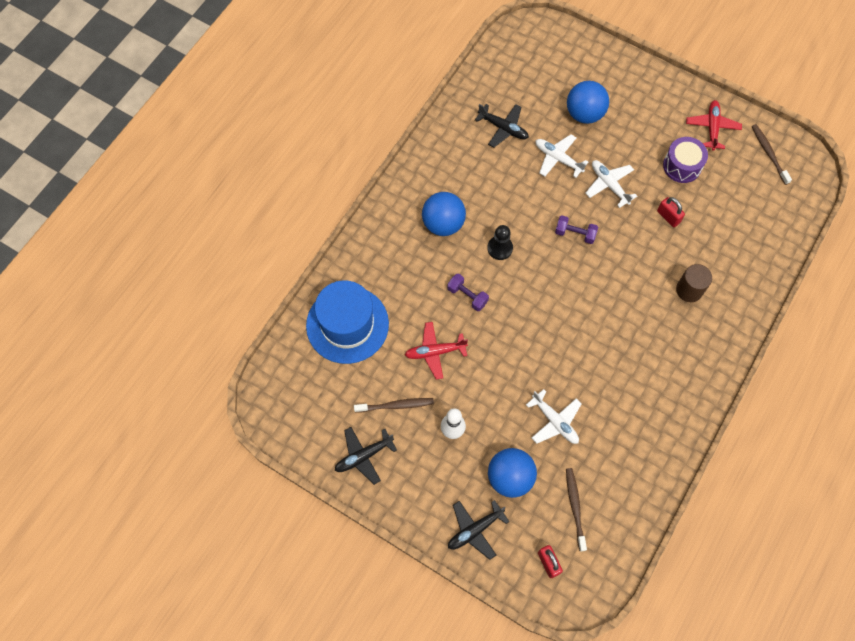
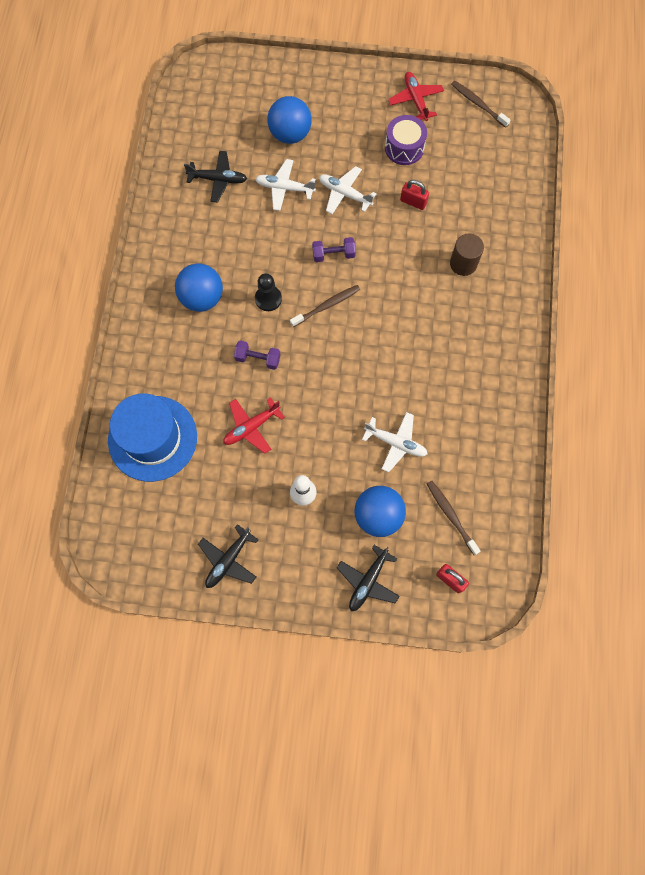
camera: 25 degrees left, 5 degrees up
(396, 405) = (237, 496): brown toothbrush -> brown toothbrush (326, 306)

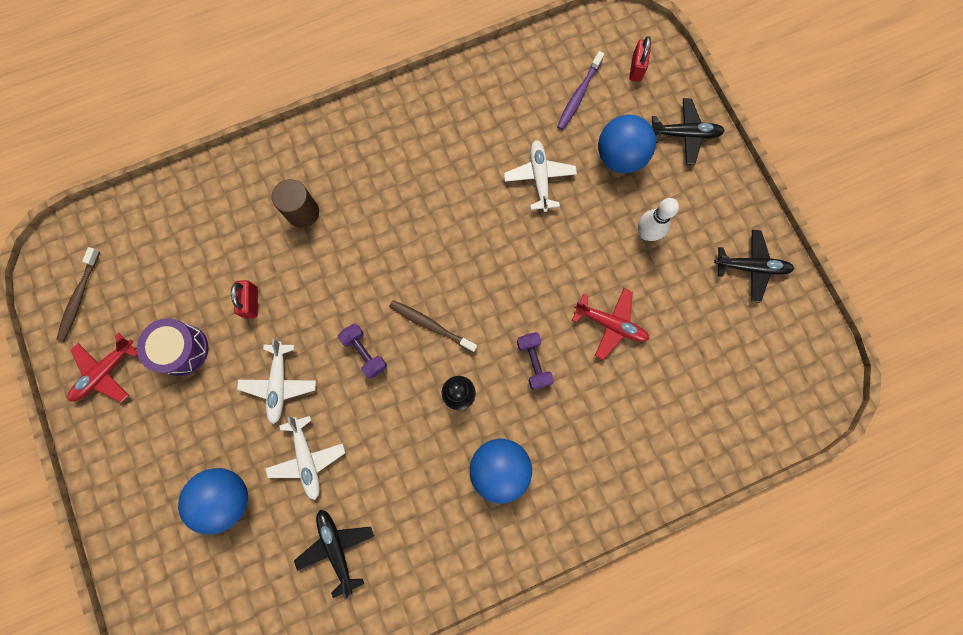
camera: 120 degrees left, 5 degrees up
(152, 438) = (686, 419): blue hat -> none
(451, 516) = (578, 95): brown toothbrush -> purple toothbrush

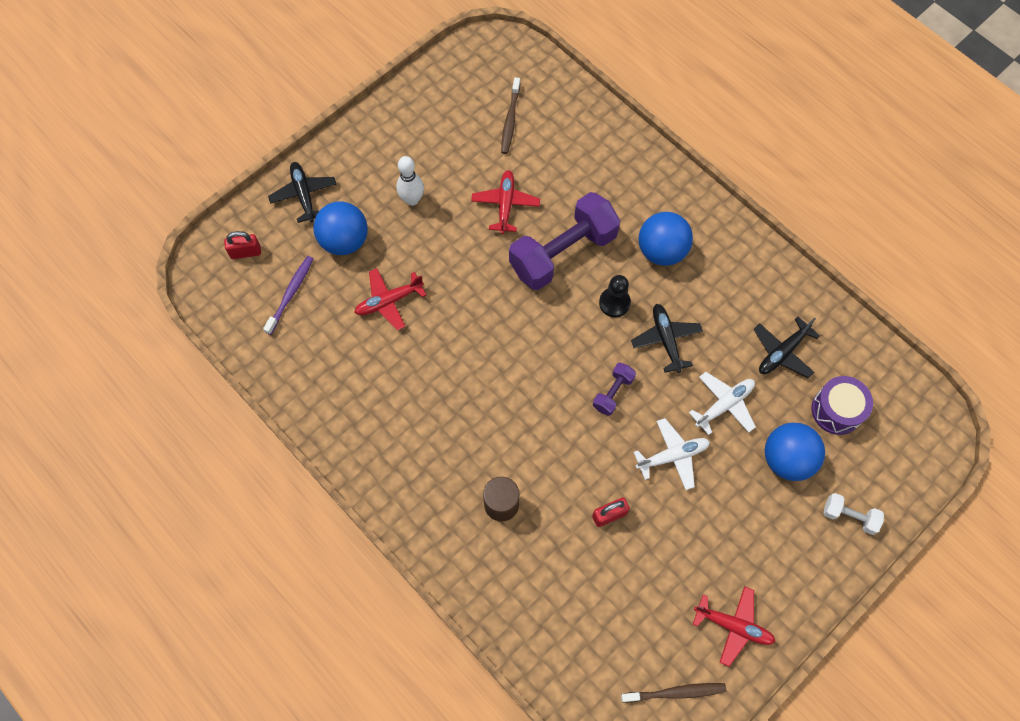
camera: 110 degrees left, 10 degrees down
(146, 532) = (849, 516): none -> white dumbbell
(182, 350) = (681, 561): purple drum -> purple drum (836, 410)
(431, 325) = (565, 346): brown toothbrush -> brown toothbrush (510, 120)
(533, 362) = (563, 253): purple dumbbell -> purple dumbbell, size x2.23
(539, 178) = (389, 301): white plane -> red plane
(578, 95) = (291, 294): purple toothbrush -> purple toothbrush turned 75 degrees counterclockwise
(751, 267) = (414, 115): black plane -> black plane (666, 339)

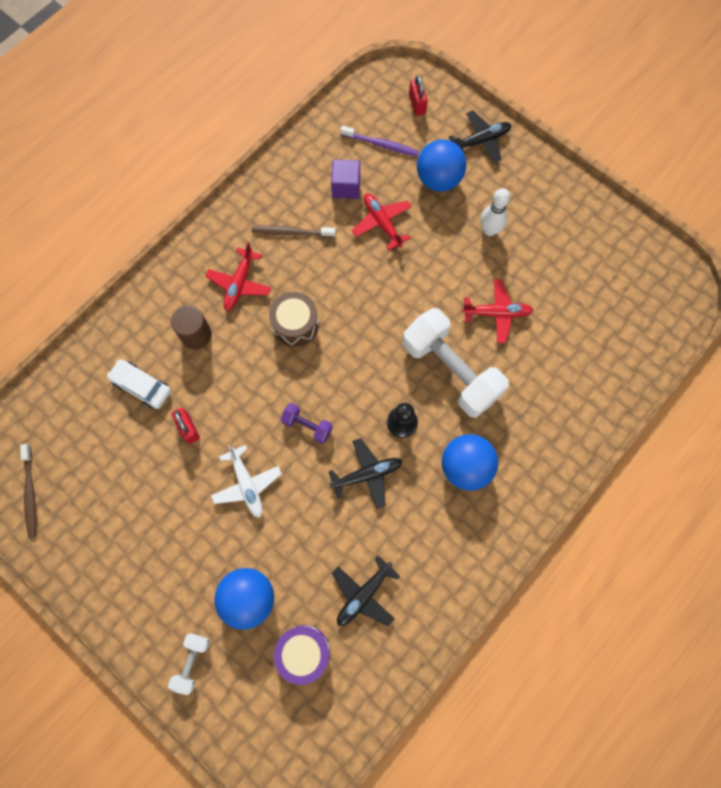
camera: 85 degrees right, 5 degrees up
(338, 334) = (346, 187): none -> purple cube
(499, 398) = (295, 325): none -> brown drum
(510, 120) = (595, 310): brown toothbrush -> brown toothbrush (291, 232)
(557, 566) = (141, 386): none -> white car
(563, 253) = (450, 370): purple dumbbell -> white dumbbell
(724, 405) = (302, 534): white plane -> none
(733, 626) = (87, 545): red plane -> red plane (239, 284)
(782, 352) = (363, 594): black plane -> black plane turned 90 degrees counterclockwise

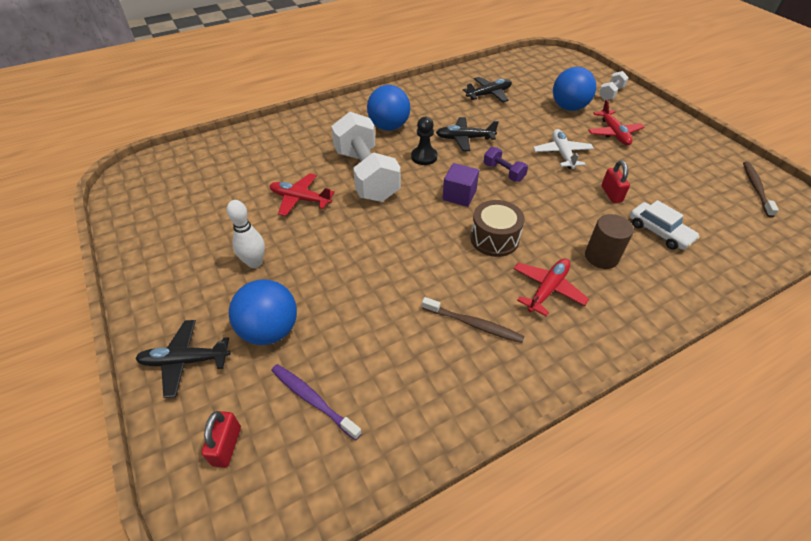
camera: 160 degrees left, 25 degrees down
(303, 652) = (535, 83): purple drum -> none
(346, 187) = (386, 357): purple cube -> purple cube (459, 195)
(382, 223) = (363, 303): red plane -> red plane (613, 133)

